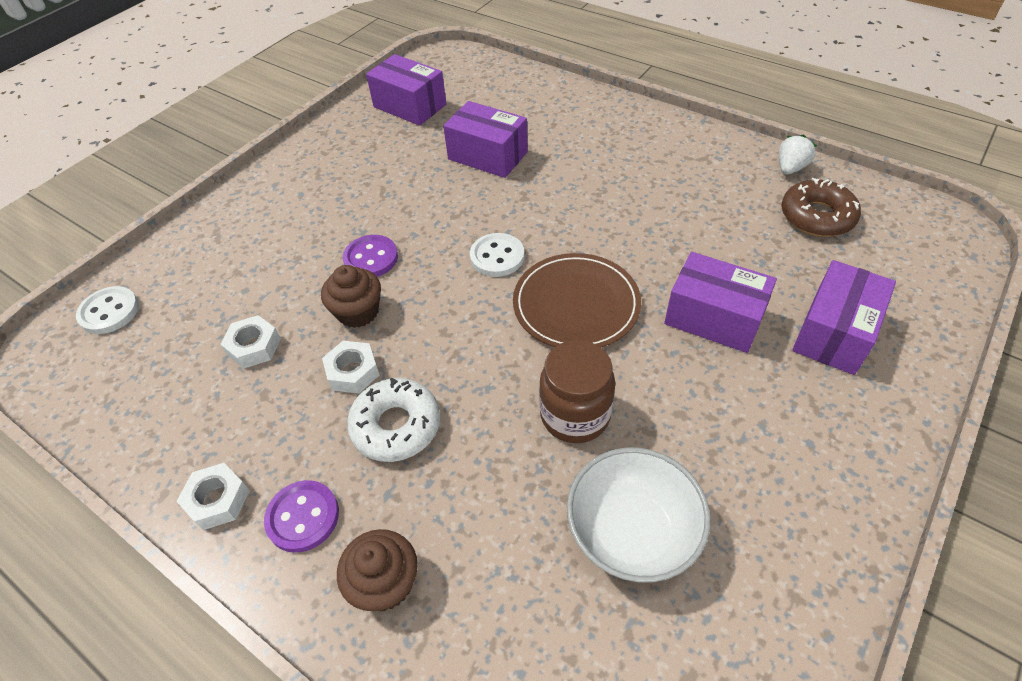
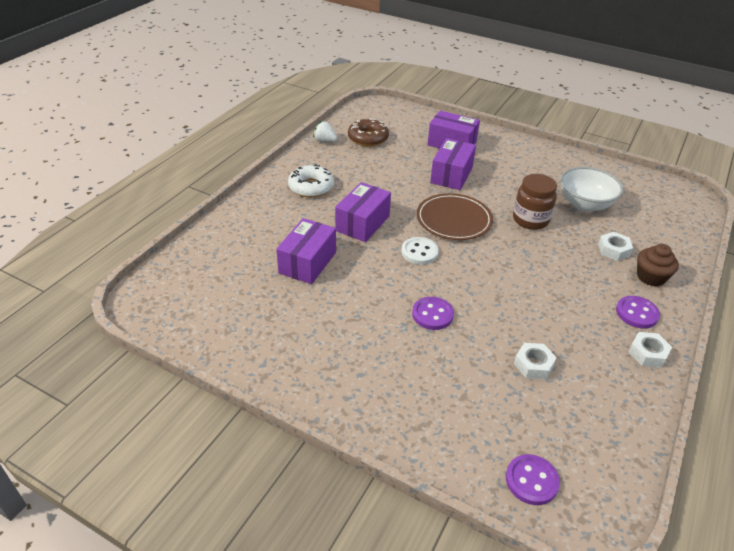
camera: 100 degrees left, 10 degrees down
(109, 312) = (531, 480): white button -> purple button
(353, 372) = (535, 308): white nut -> white nut (613, 250)
(358, 312) = (485, 314): brown cupcake -> none
(396, 426) = (565, 284): white donut -> white donut (311, 187)
(409, 106) = (227, 317): purple box -> purple box (363, 223)

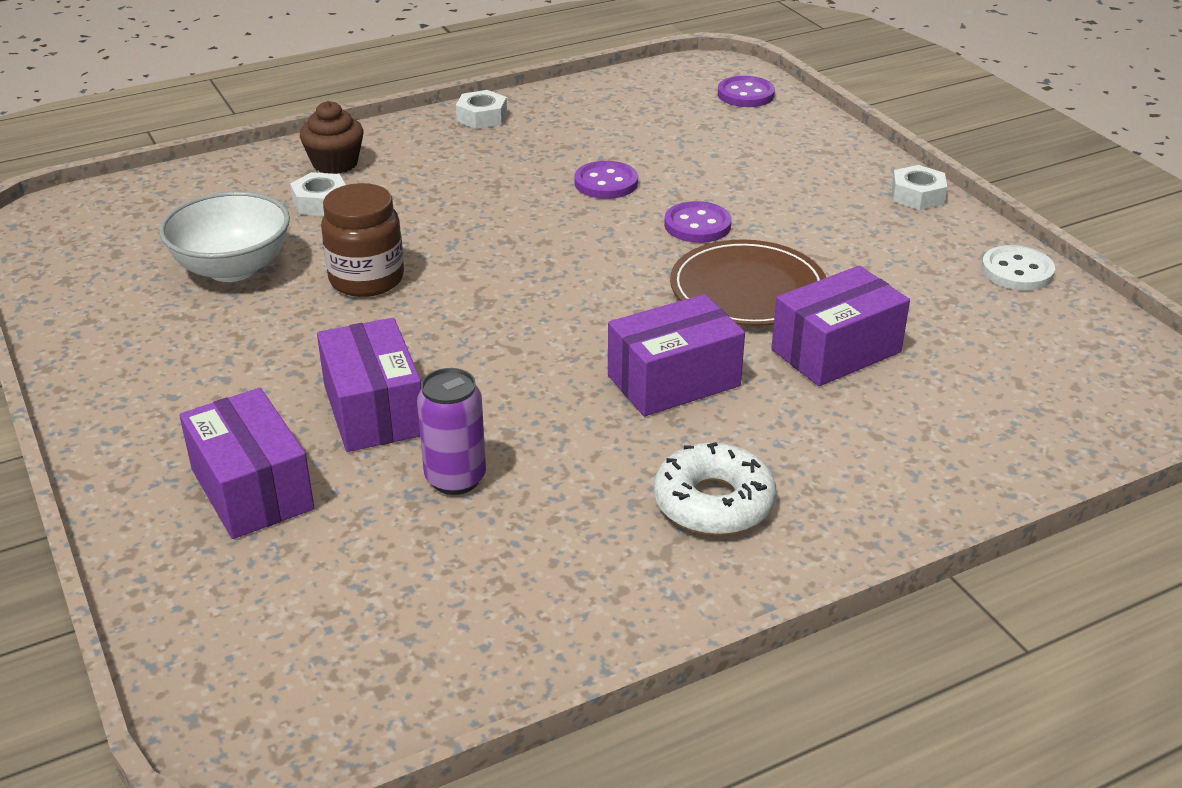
camera: 145 degrees left, 5 degrees down
(325, 141) = (557, 639): white strawberry -> none
(368, 138) = (431, 598): brown donut -> none
(398, 166) = (455, 478): none -> purple can
(419, 252) = (623, 300): white button -> white button (1017, 271)
(451, 175) = (374, 410): purple box -> purple box turned 75 degrees counterclockwise
(453, 219) = (496, 327): brown plate -> brown plate (747, 289)
(533, 365) = (629, 149): white nut -> white nut (917, 195)
(636, 313) = (426, 144): purple button -> purple button (606, 183)

